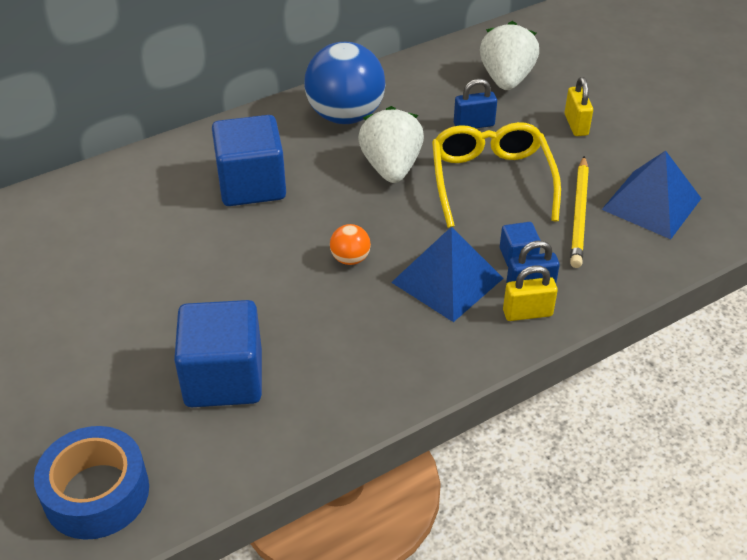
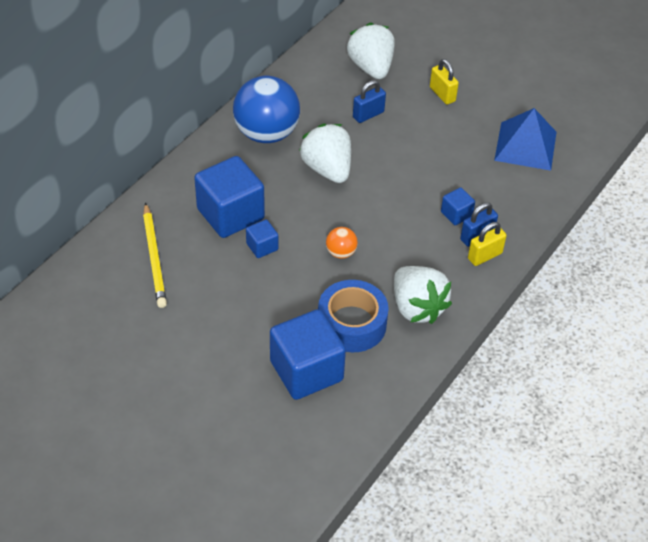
camera: 25 degrees left, 5 degrees up
(96, 493) = (271, 480): blue tape -> blue tape (352, 324)
(264, 227) = (262, 247): none -> blue cube
(404, 347) = (417, 307): none -> white strawberry
(447, 280) = (418, 248): blue pyramid -> none
(491, 181) = (406, 160): yellow glasses -> none
(579, 214) = (481, 169): yellow pencil -> yellow pencil (154, 258)

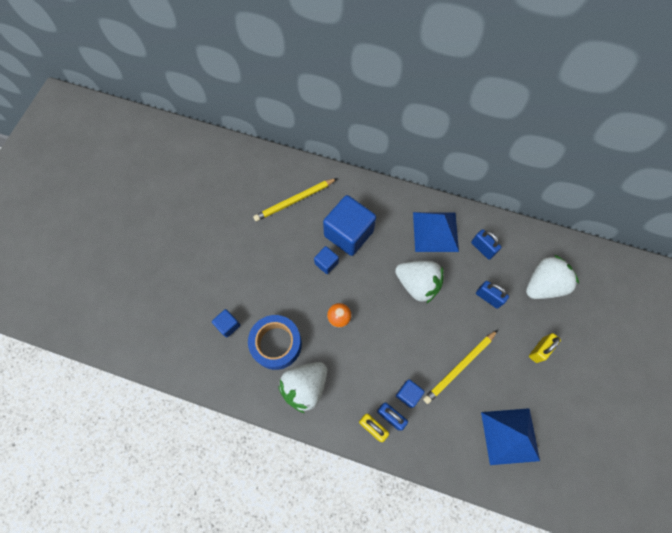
camera: 75 degrees right, 20 degrees up
(266, 134) = (435, 231): blue ball -> blue pyramid
(306, 101) = (482, 248): none -> blue padlock
(306, 371) = (228, 325): blue cube -> blue cube, size x0.47
(327, 169) = (417, 284): white strawberry -> white strawberry turned 75 degrees clockwise
(440, 162) = (459, 367): none -> yellow pencil

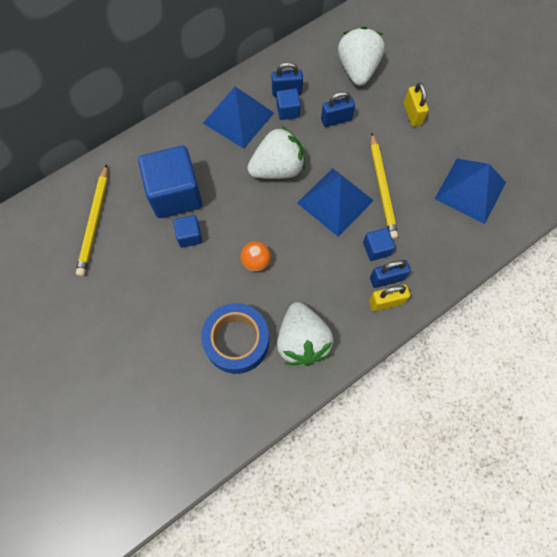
camera: 55 degrees left, 0 degrees up
(228, 325) = (178, 379): blue cube -> blue cube (288, 111)
(423, 340) = (335, 201): none -> blue pyramid

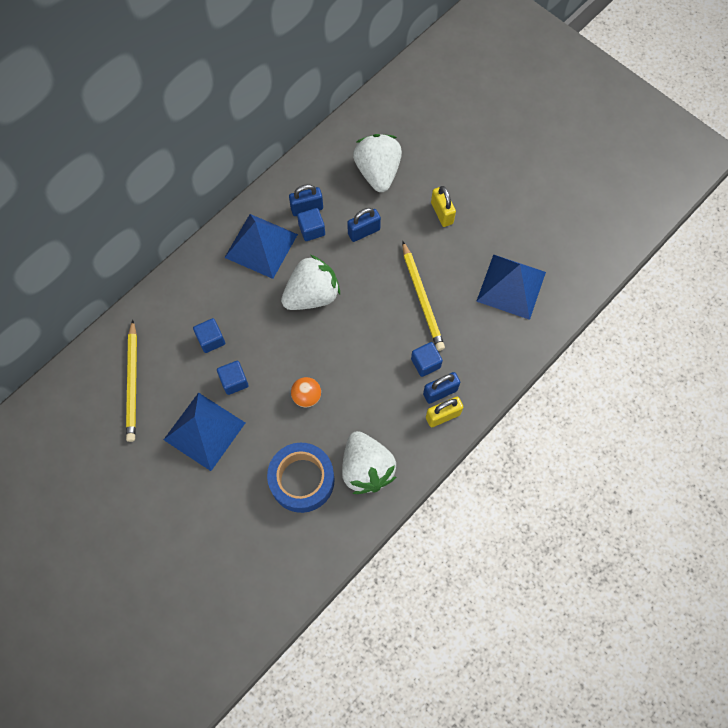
camera: 10 degrees left, 0 degrees up
(175, 194) = (211, 340): blue cube -> blue cube, size x0.47
(335, 201) = (376, 320): blue pyramid -> blue pyramid (204, 431)

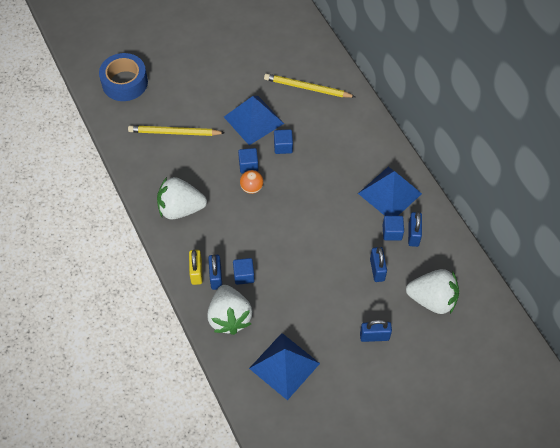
camera: 110 degrees right, 10 degrees down
(211, 340) = (322, 141): blue cube -> blue cube (248, 165)
(302, 480) = (191, 167): blue tape -> blue tape (125, 82)
(312, 295) = (333, 215): white strawberry -> white strawberry (229, 317)
(422, 298) = (300, 293): yellow pencil -> yellow pencil (174, 133)
(442, 213) = (374, 336): yellow padlock -> blue padlock

